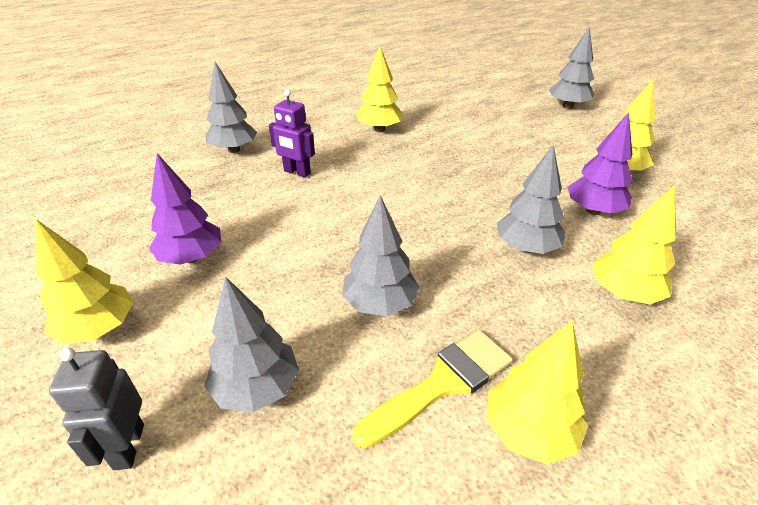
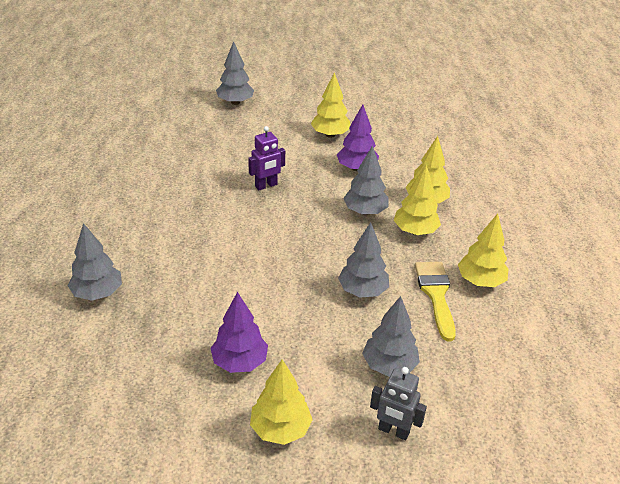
camera: 60 degrees left, 0 degrees up
(297, 172) = (178, 270): purple robot -> purple robot (266, 186)
(379, 129) = (161, 201): yellow tree -> yellow tree (415, 231)

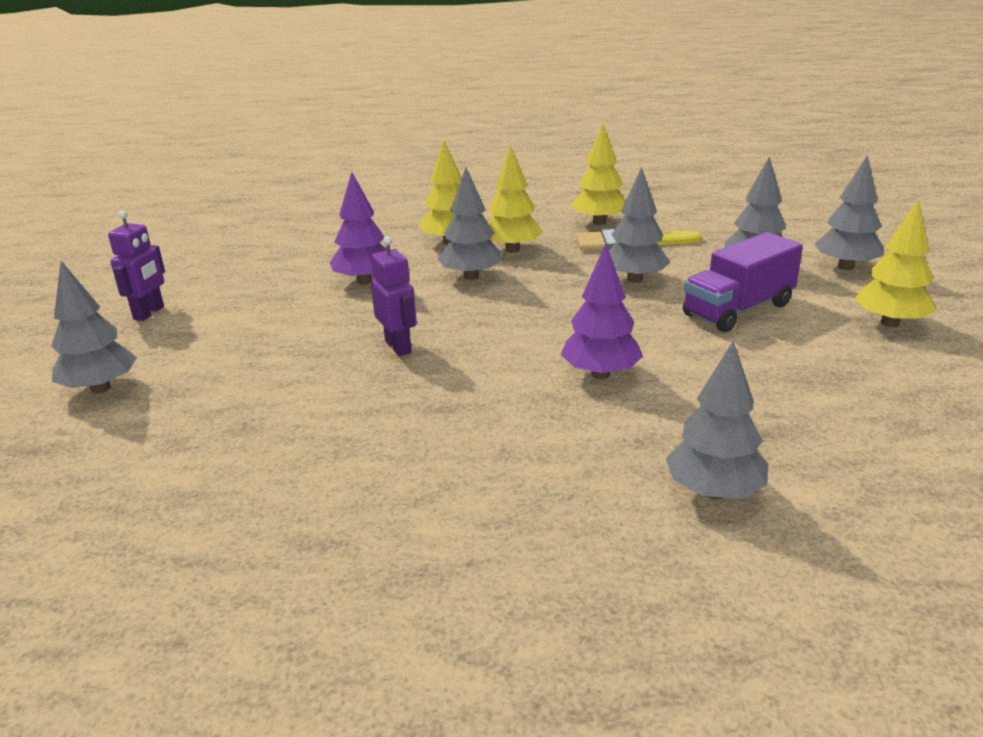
camera: 85 degrees left, 10 degrees down
(240, 362) = (801, 351): purple tree -> purple tree (600, 374)
(308, 341) = (738, 310): none -> purple truck
(313, 101) = (149, 313): none -> purple robot
(330, 135) = (264, 299): yellow tree -> none
(393, 431) = (845, 267): grey robot -> grey tree

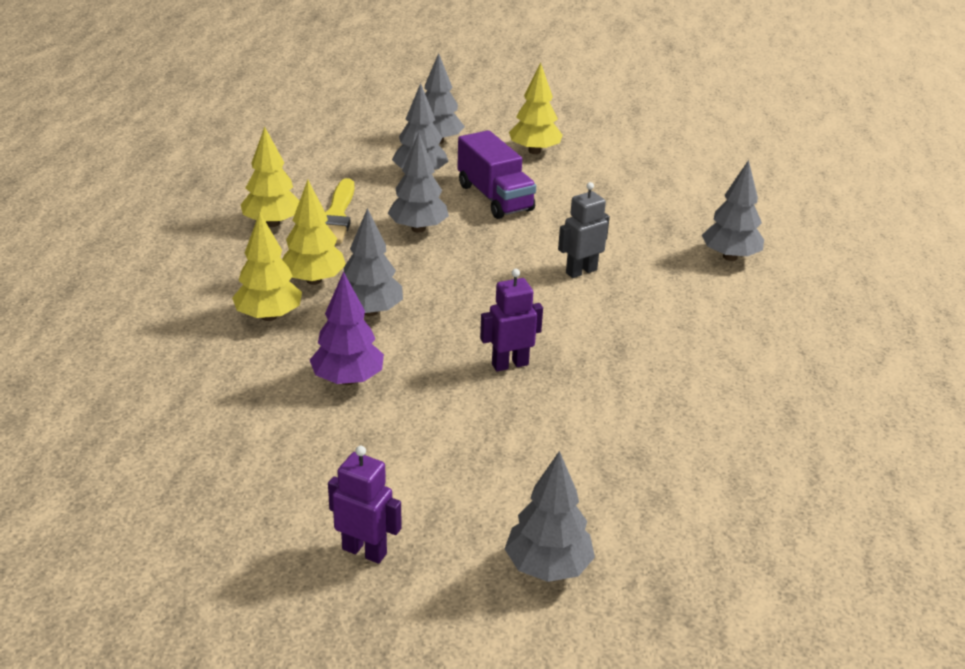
camera: 85 degrees left, 5 degrees up
(600, 374) = (581, 271): purple tree -> grey robot

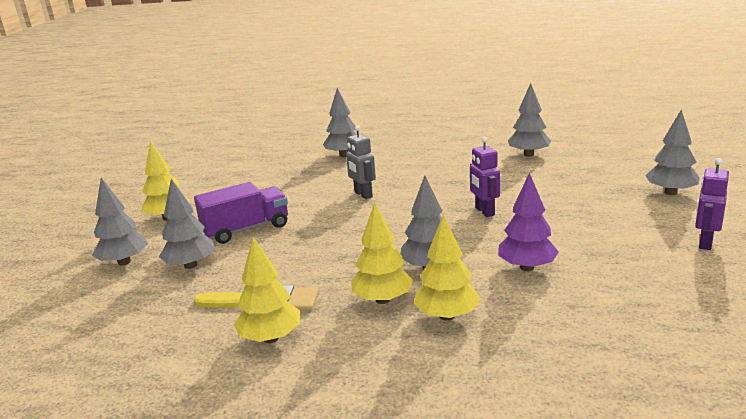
camera: 85 degrees left, 10 degrees down
(418, 229) = (294, 258): grey tree -> grey tree (529, 154)

